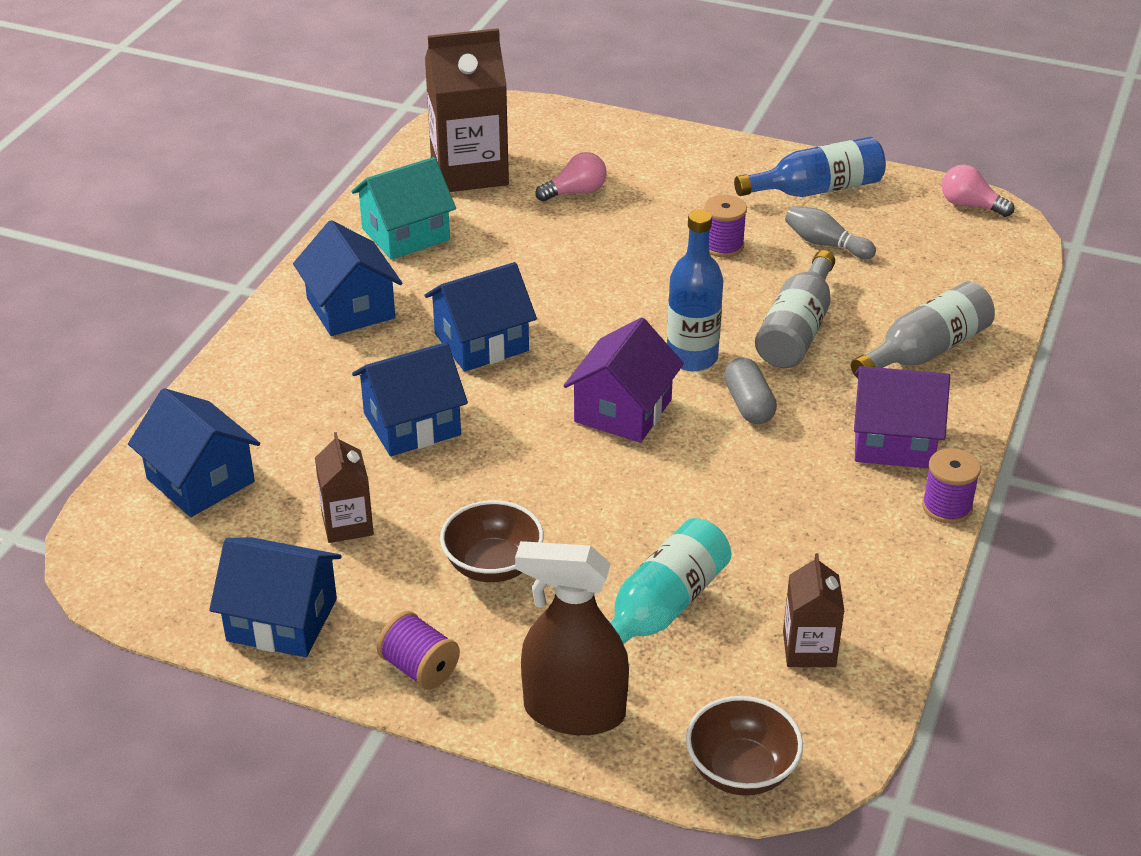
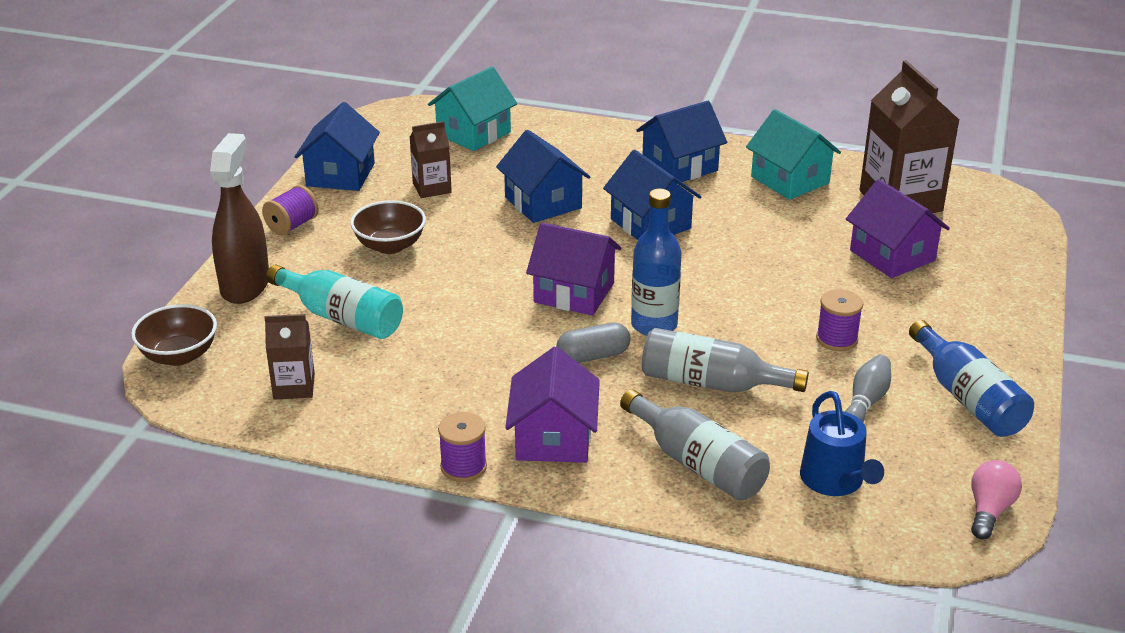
camera: 85 degrees right, 5 degrees down
(200, 480) = (473, 133): blue house -> turquoise house
(575, 192) = (892, 255): pink light bulb -> purple house
(941, 276) = (835, 481): none -> blue watering can

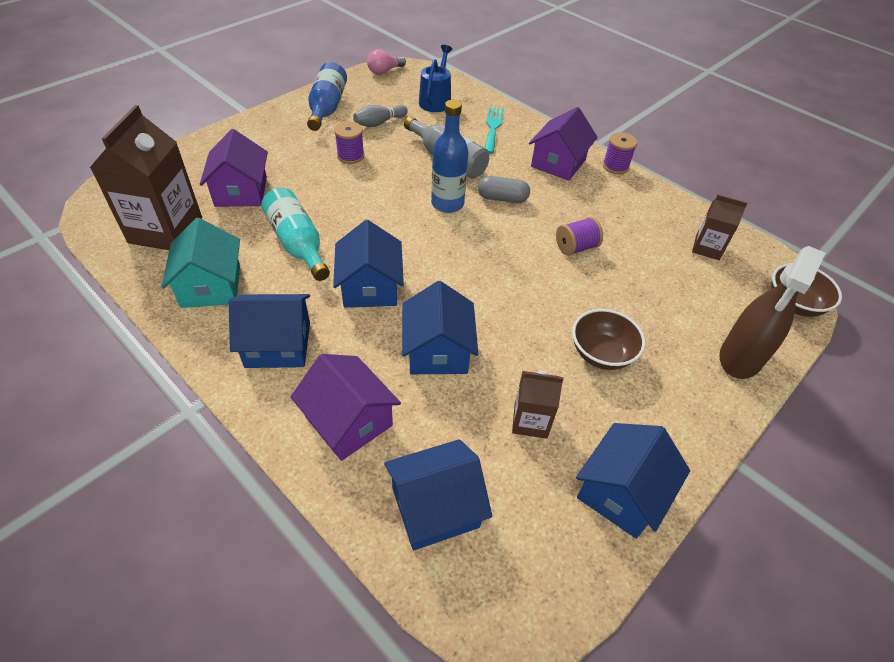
camera: 155 degrees left, 15 degrees up
(292, 225) = (689, 423): purple spool -> purple spool (576, 247)
(341, 317) = (663, 292): turquoise bottle -> turquoise bottle (297, 244)
(473, 133) = (435, 507): turquoise house -> blue house
(574, 292) = (480, 247): purple house -> purple house (349, 421)
(697, 463) = (493, 128): grey bottle -> turquoise fork

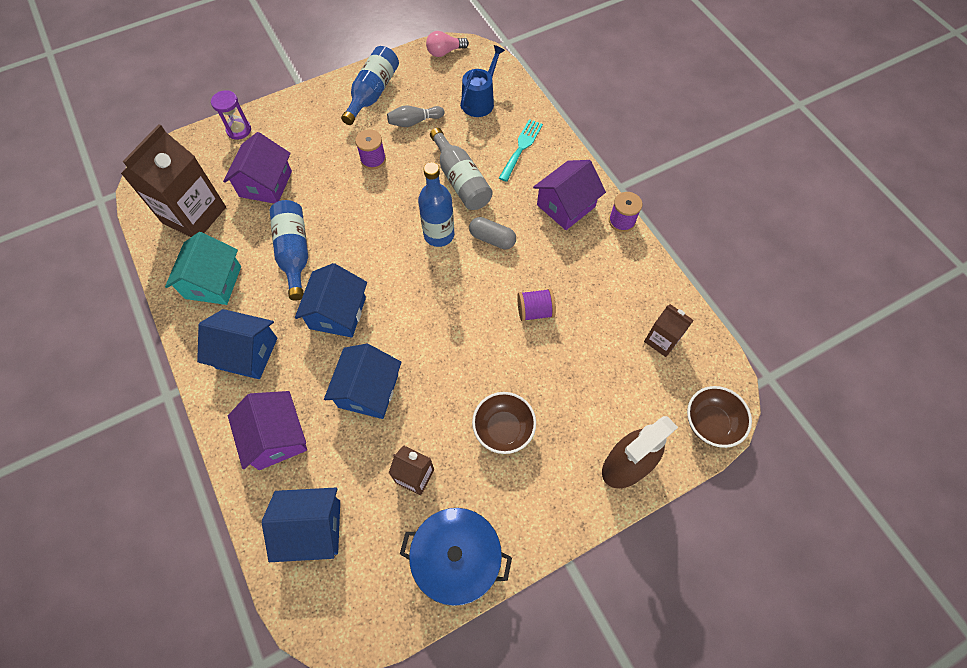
camera: 20 degrees right, 15 degrees up
(193, 153) = (239, 130): none -> purple hourglass
(297, 244) = (294, 253): turquoise bottle -> blue bottle
(621, 493) = (457, 559): blue house -> blue pot

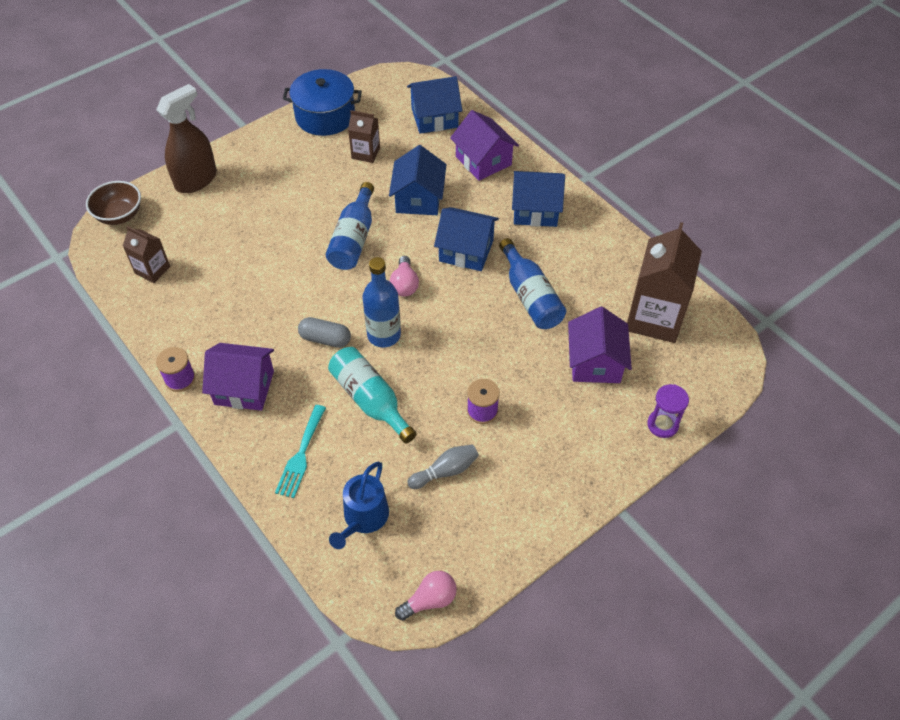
camera: 170 degrees right, 10 degrees down
(213, 282) = (597, 259): turquoise house -> none
(337, 313) = (466, 250): blue house -> blue house turned 75 degrees counterclockwise
(373, 93) = (514, 507): blue bottle -> blue bottle (354, 239)
(409, 283) = (404, 284): none -> pink light bulb
(461, 180) = (370, 400): grey bottle -> turquoise bottle
(503, 429) = (298, 189): brown bowl -> none
(535, 311) = (275, 277): purple spool -> none
(566, 206) = (244, 387): purple house -> purple house turned 60 degrees clockwise

